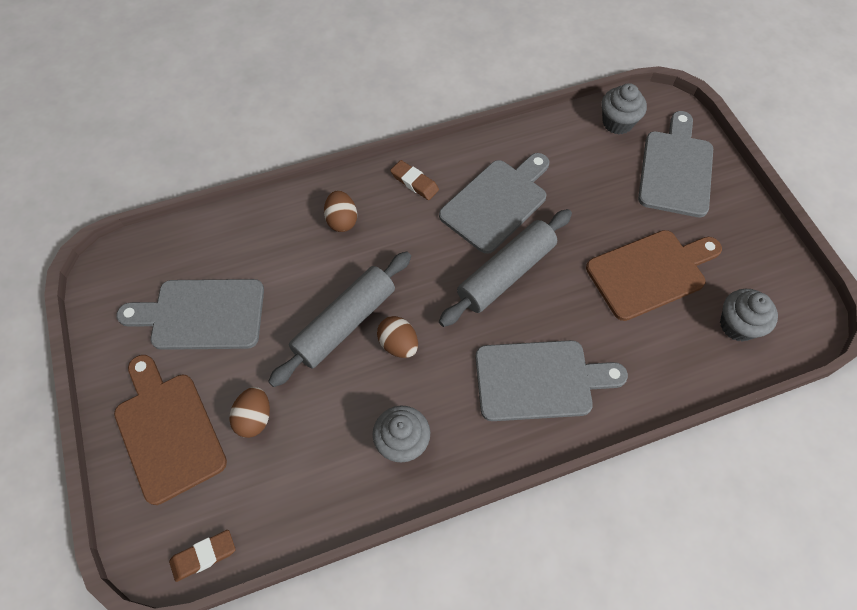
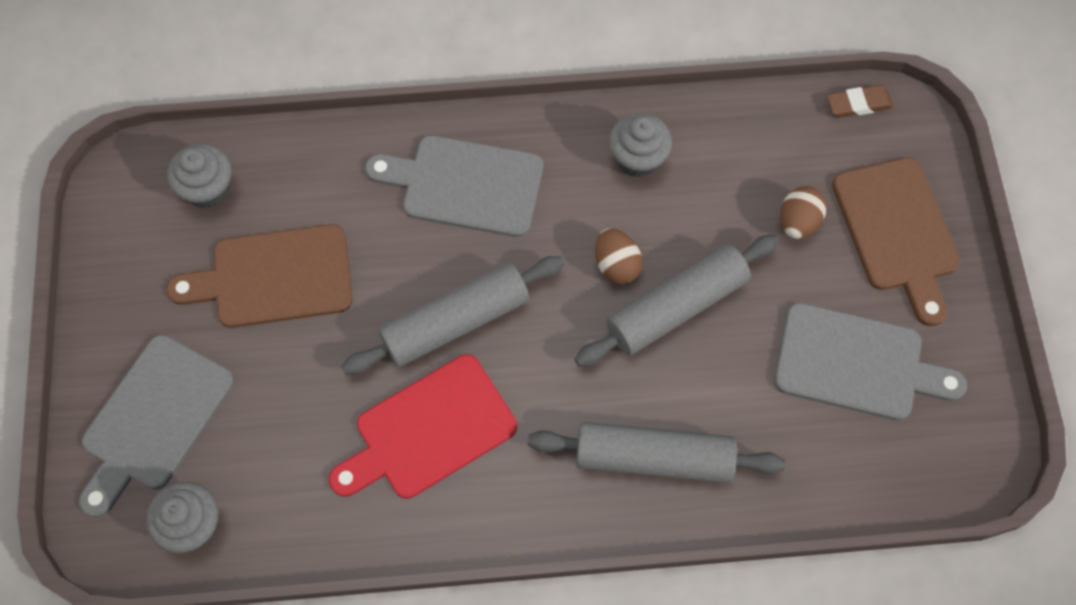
camera: 165 degrees left, 5 degrees up
(342, 220) = (653, 457): brown egg -> grey rolling pin
(414, 182) = (535, 495): brown eraser -> none
(496, 202) = (429, 431): grey cutting board -> red cutting board

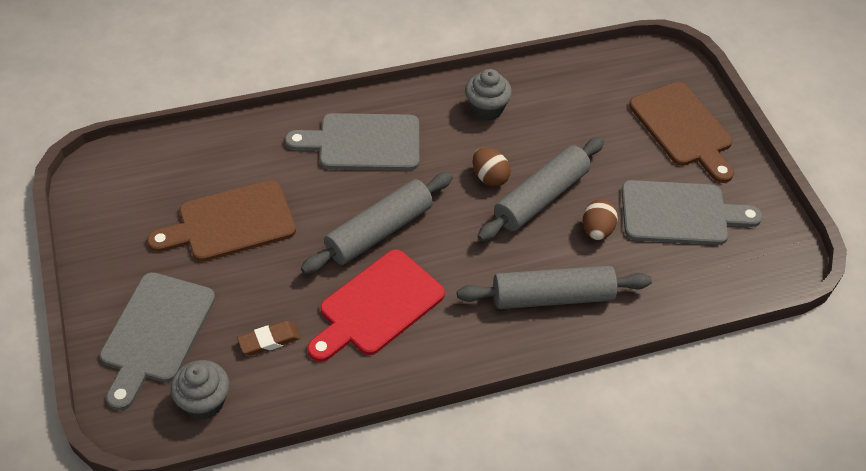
camera: 15 degrees left, 15 degrees down
(208, 189) = (165, 172): grey cupcake -> none
(798, 222) = (612, 132): brown egg -> brown egg (597, 230)
(858, 104) = (632, 56): brown eraser -> brown eraser (269, 340)

